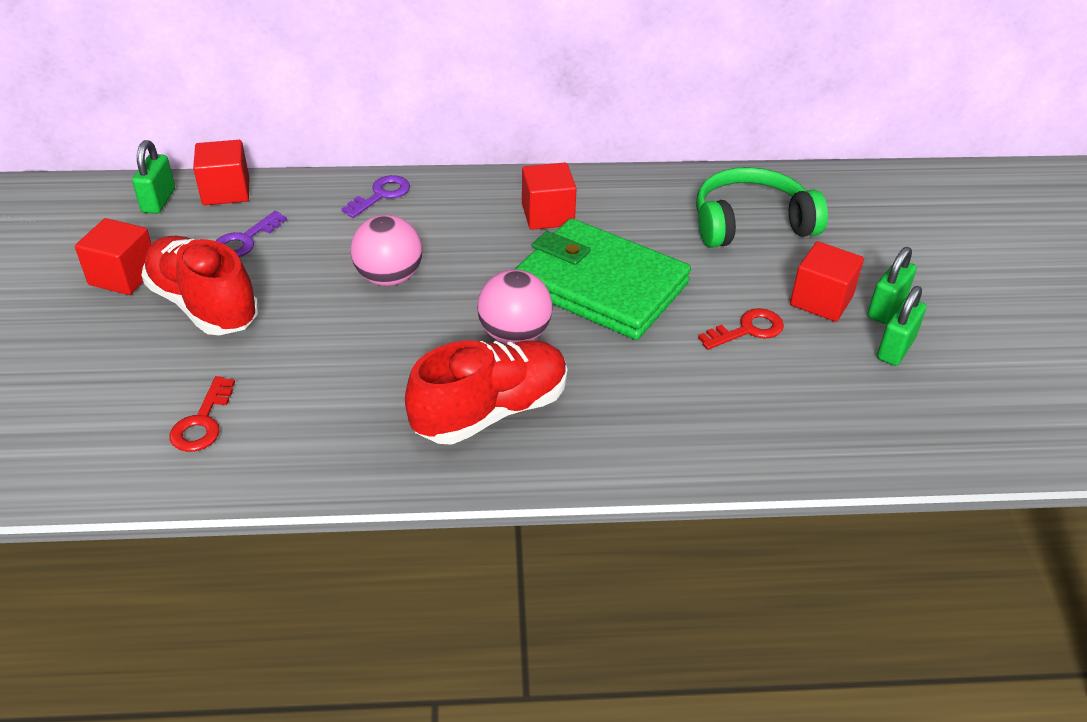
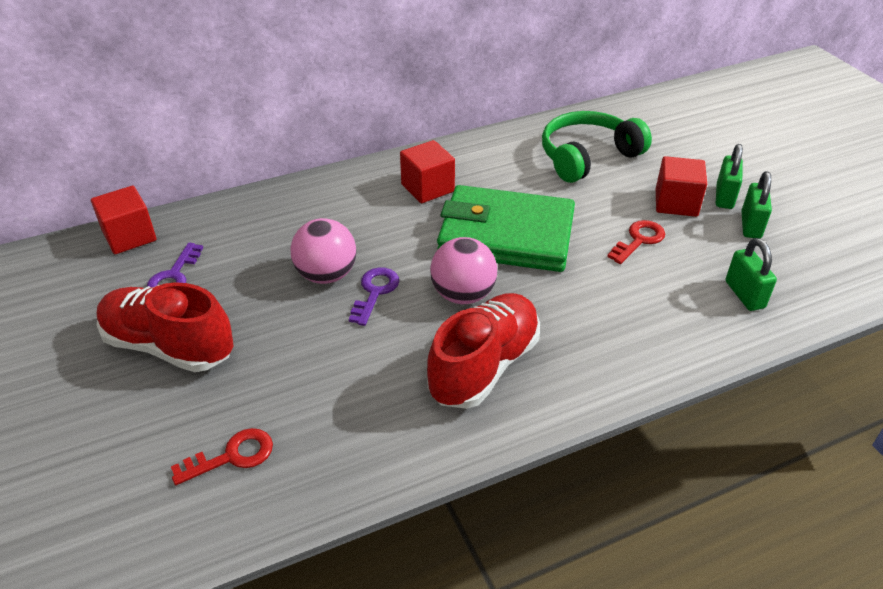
camera: 20 degrees left, 0 degrees up
(123, 276) = (72, 340): red cube -> none
(159, 200) = (67, 261): green padlock -> green padlock (744, 294)
(202, 422) = (231, 456): red key -> red key turned 105 degrees counterclockwise
(381, 195) = (276, 205): purple key -> purple key (375, 292)

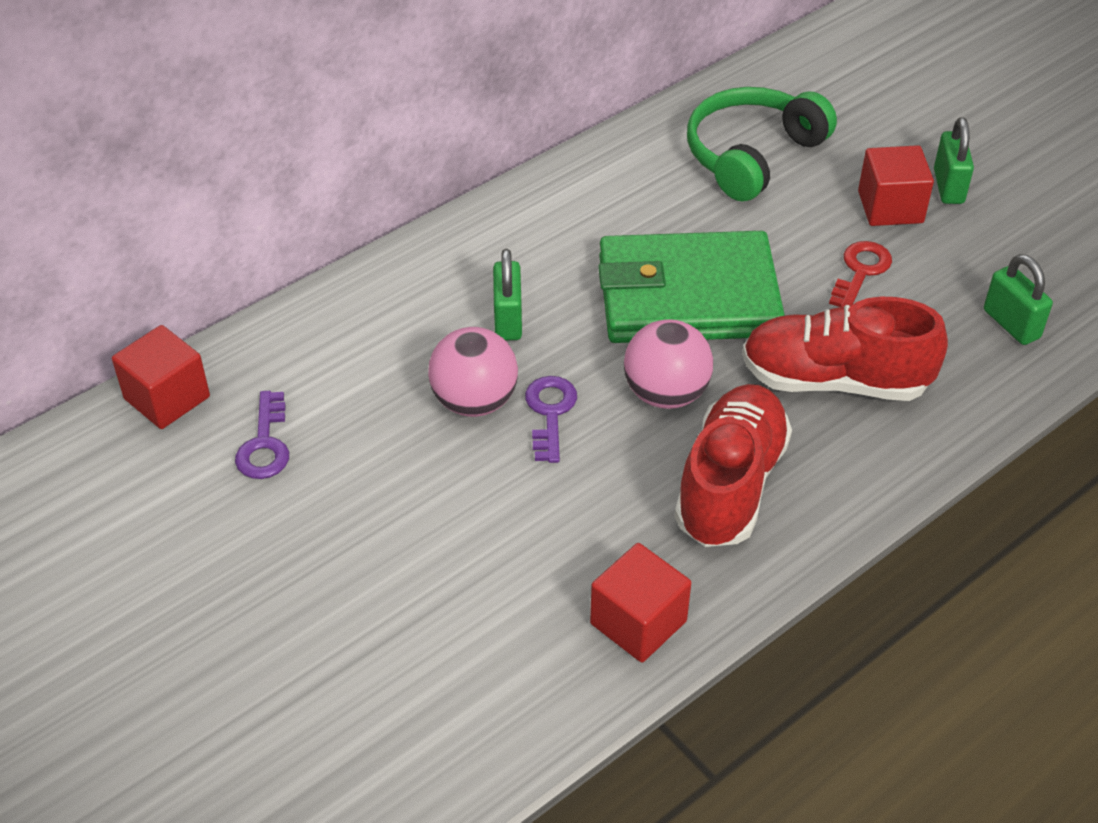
camera: 15 degrees left, 5 degrees up
(169, 346) = (313, 544): red shoe -> red shoe (834, 380)
(231, 456) = (470, 666): red key -> none
(427, 188) = (553, 244): red cube -> red cube (638, 622)
(751, 225) = (992, 224): green padlock -> green padlock (508, 320)

